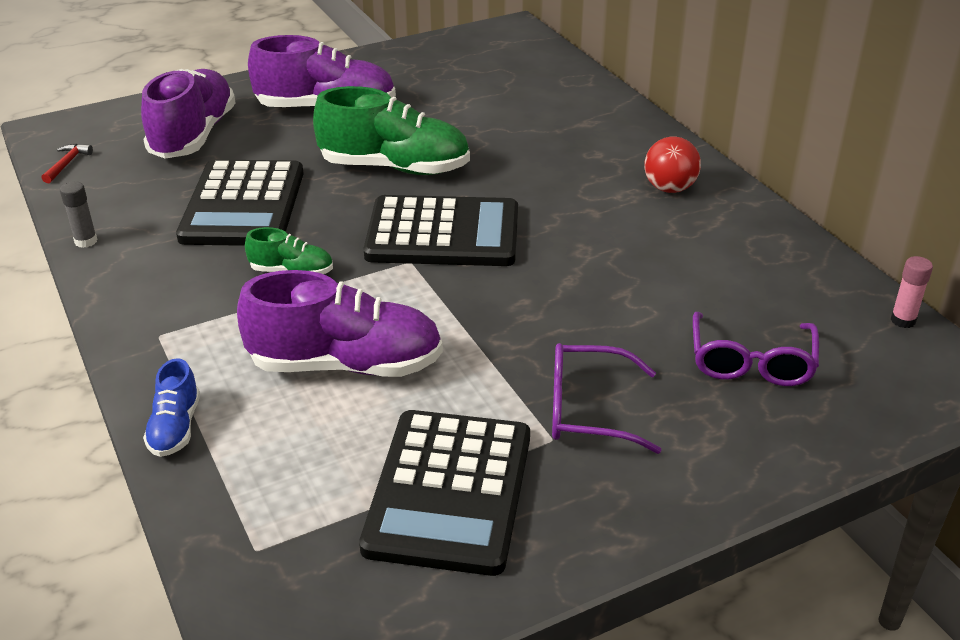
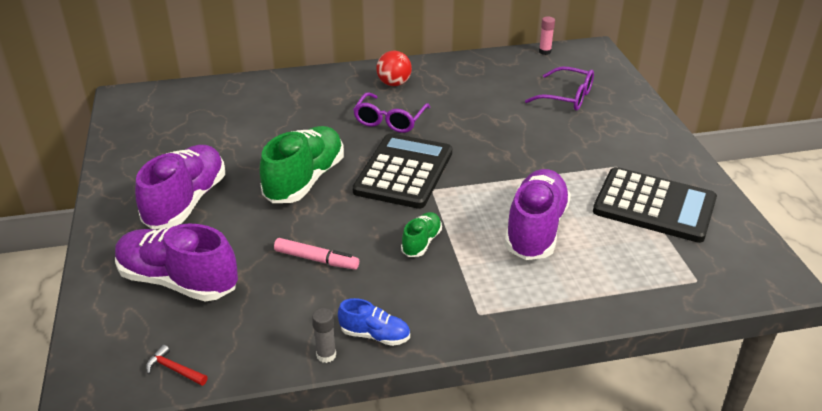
camera: 75 degrees left, 0 degrees up
(175, 428) = (584, 309): blue shoe -> blue shoe (375, 335)
(243, 205) = (316, 259): black calculator -> pink marker
(587, 410) = (595, 151): purple glasses -> purple glasses (389, 120)

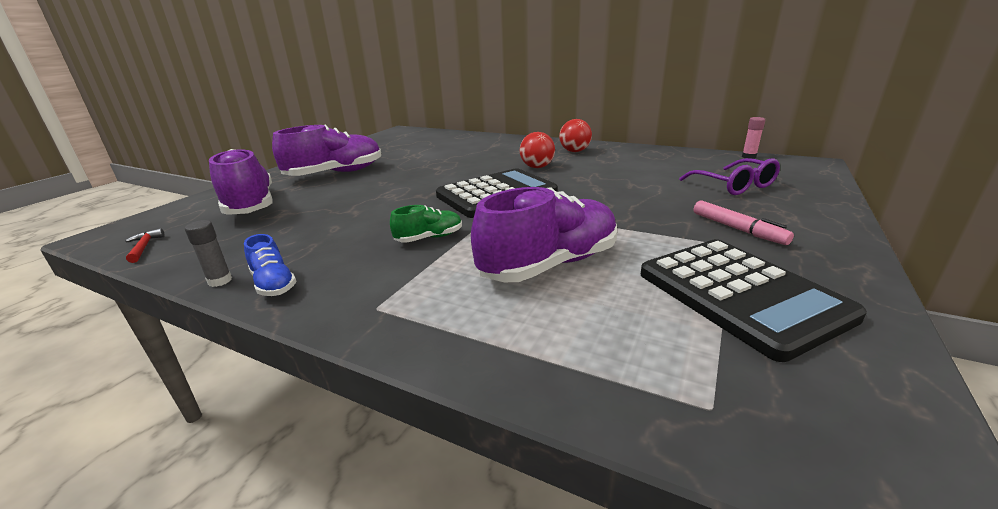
camera: 40 degrees right, 10 degrees down
(305, 180) = (420, 181): green shoe -> none
(316, 259) = (340, 222): pink marker -> pink marker (737, 229)
(389, 120) = (537, 167): purple glasses -> red ball

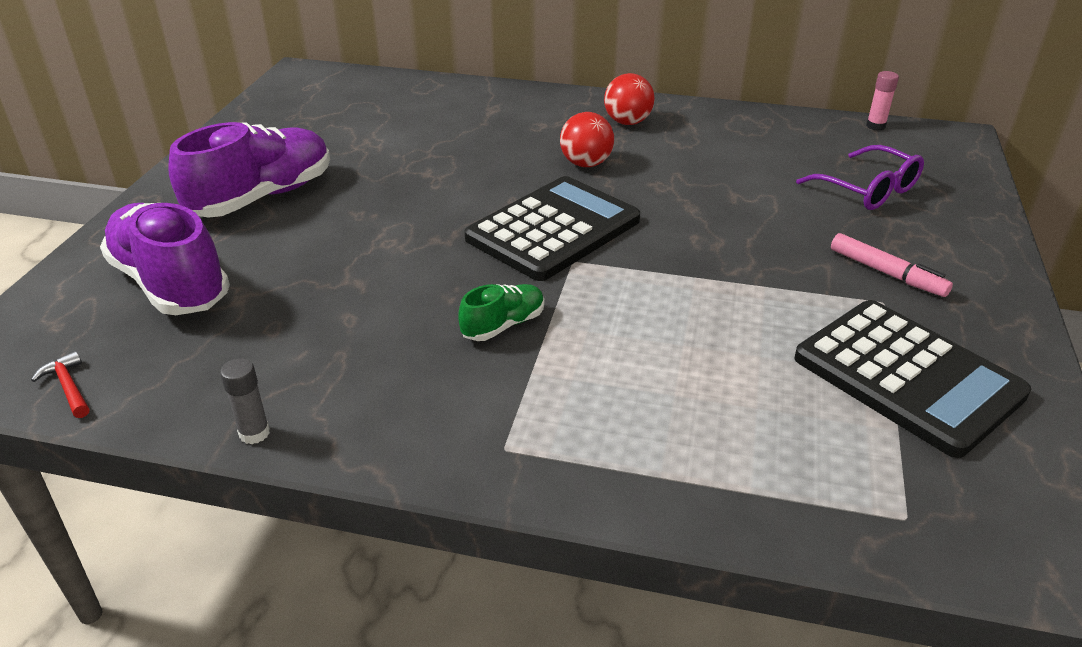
camera: 15 degrees left, 10 degrees up
(274, 284) = (338, 429): blue shoe -> none
(549, 264) = (683, 355): purple shoe -> none

